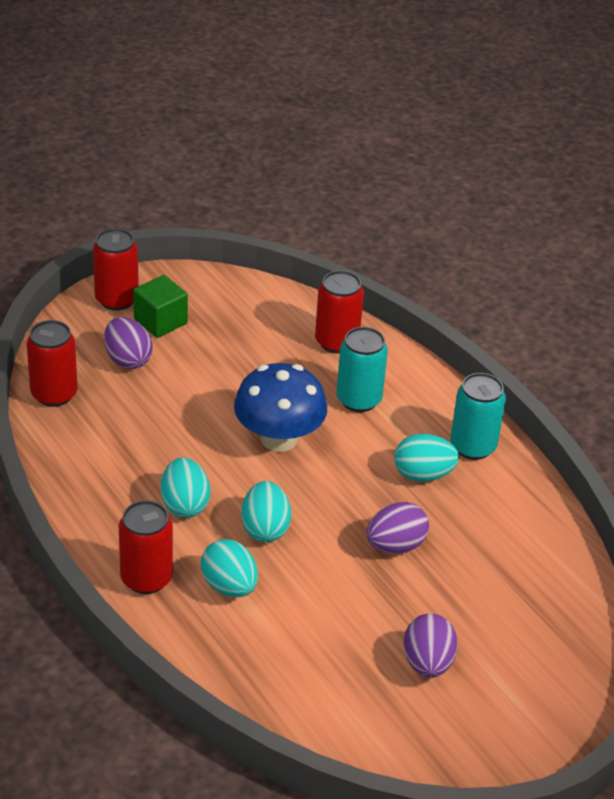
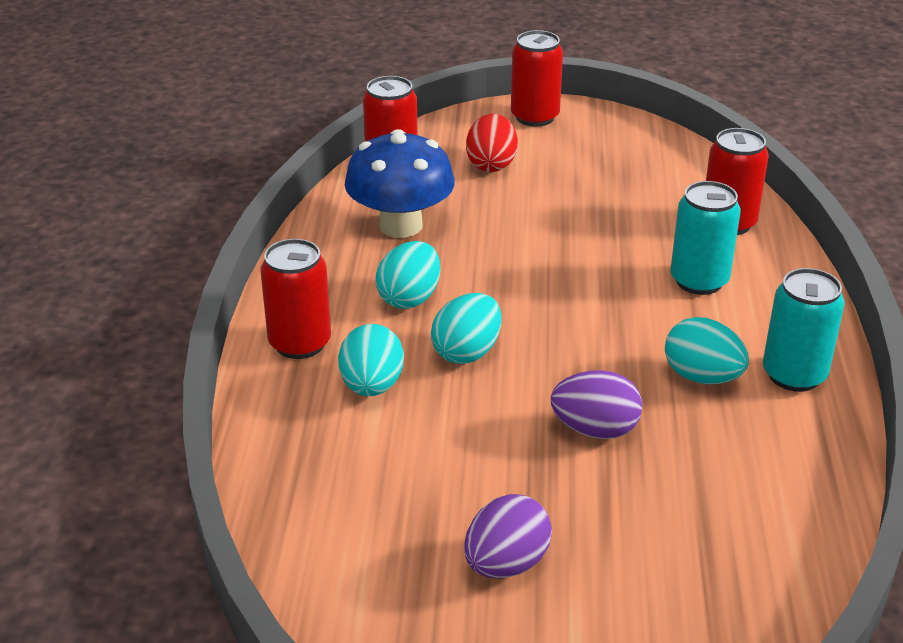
camera: 40 degrees right, 5 degrees down
(127, 359) = (491, 164): purple egg -> red egg
(160, 321) = (558, 146): green cube -> none
(278, 438) = (571, 281): blue mushroom -> blue mushroom (400, 225)

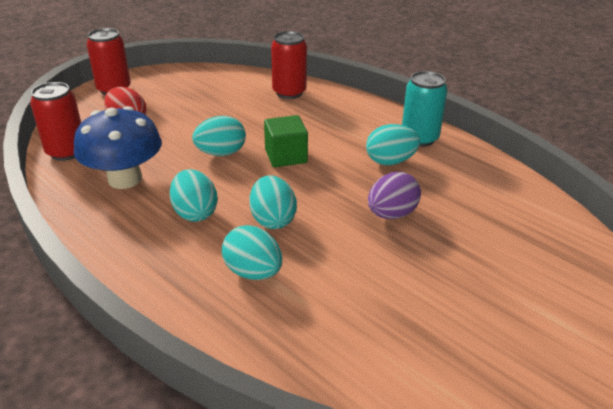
camera: 50 degrees left, 0 degrees up
(300, 343) = (170, 279): red can -> none
(506, 564) = (467, 307): purple egg -> none
(529, 252) = (221, 153): none -> turquoise egg
(591, 297) = (286, 156): none -> green cube
(699, 281) = (319, 122): turquoise can -> none

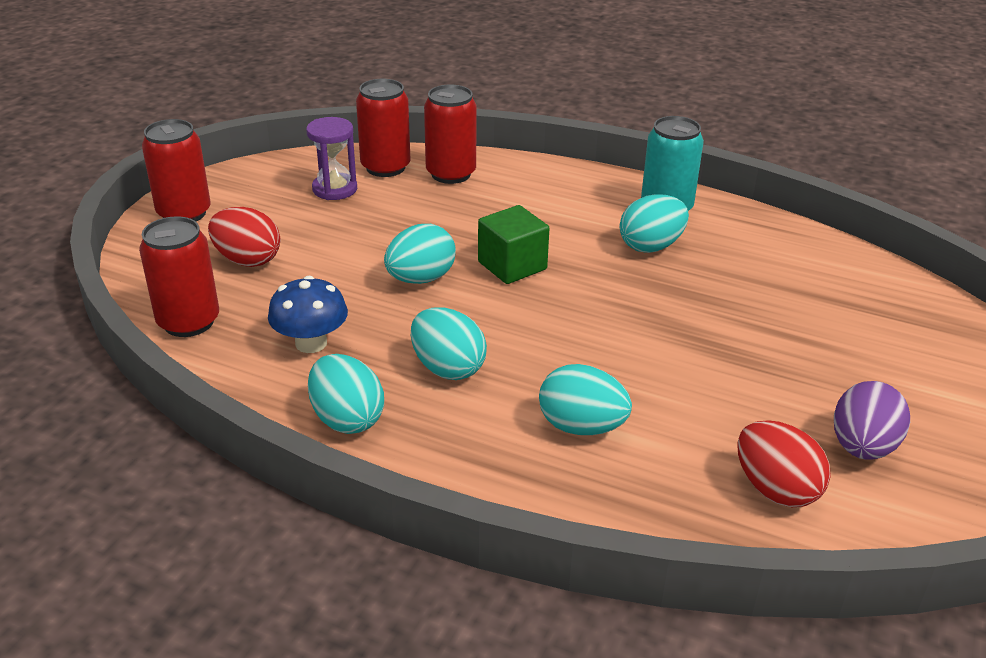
camera: 20 degrees left, 0 degrees up
(125, 179) = (311, 343): blue mushroom -> blue mushroom, size x0.63
(210, 90) = (335, 189): none -> purple hourglass
(251, 82) = (385, 167): none -> red can
(273, 220) = (557, 354): turquoise egg -> turquoise egg (347, 419)
(361, 353) = (775, 489): none -> red egg
(391, 214) = (698, 315): purple egg -> purple egg (862, 447)

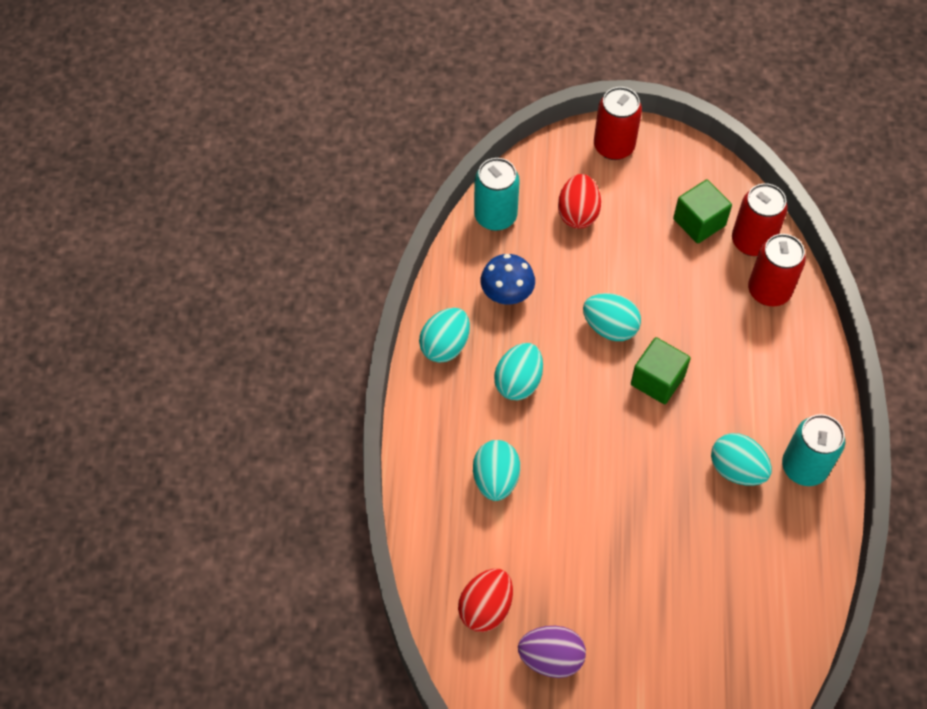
camera: 70 degrees right, 25 degrees up
(188, 322) = (495, 216): red can -> turquoise can
(335, 189) = (699, 222): purple hourglass -> green cube

